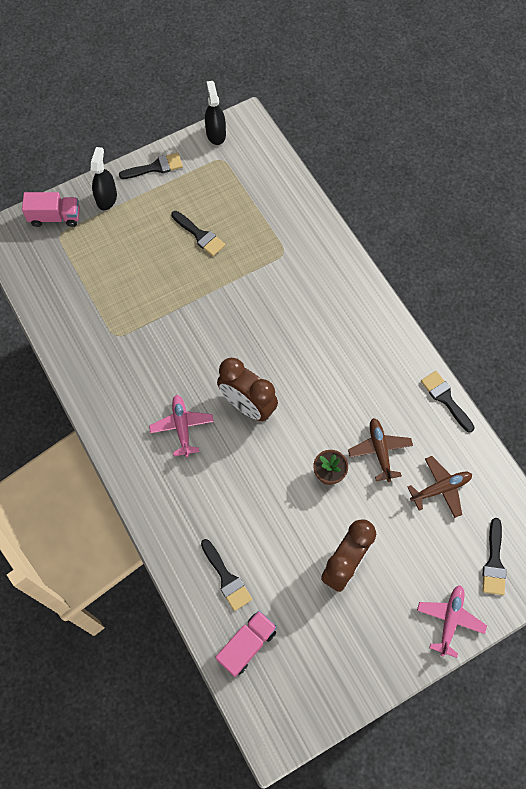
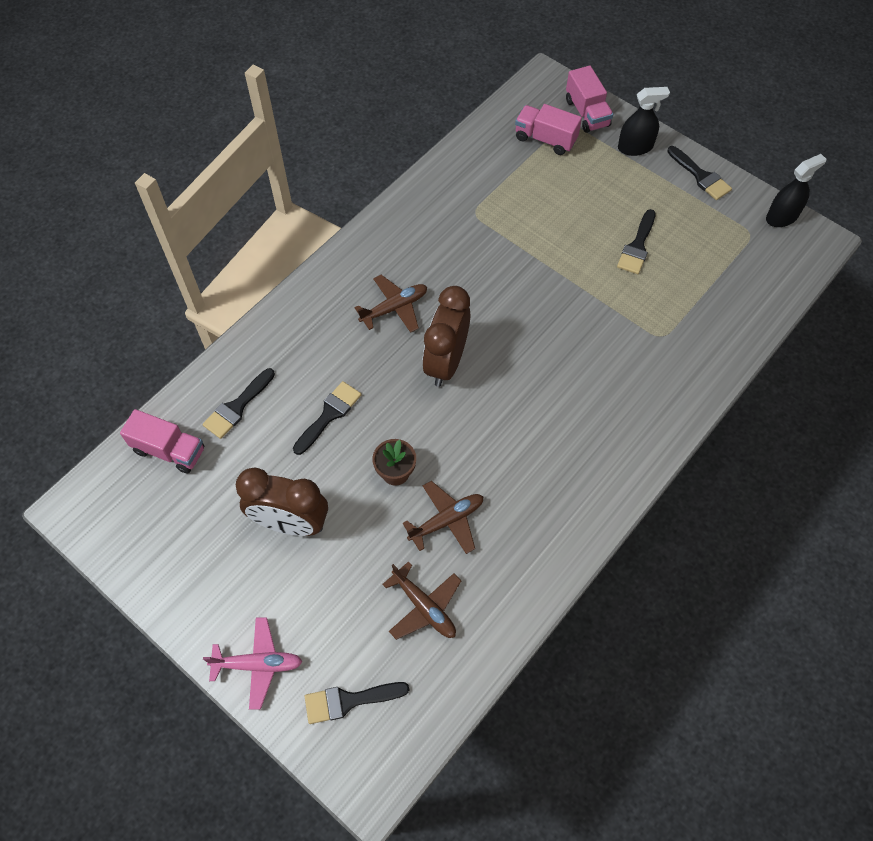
camera: 70 degrees right, 5 degrees down
(66, 257) = (545, 139): none -> pink truck
(182, 427) = (394, 308): pink plane -> brown plane
(445, 398) = (550, 579): black brush -> black brush (329, 415)

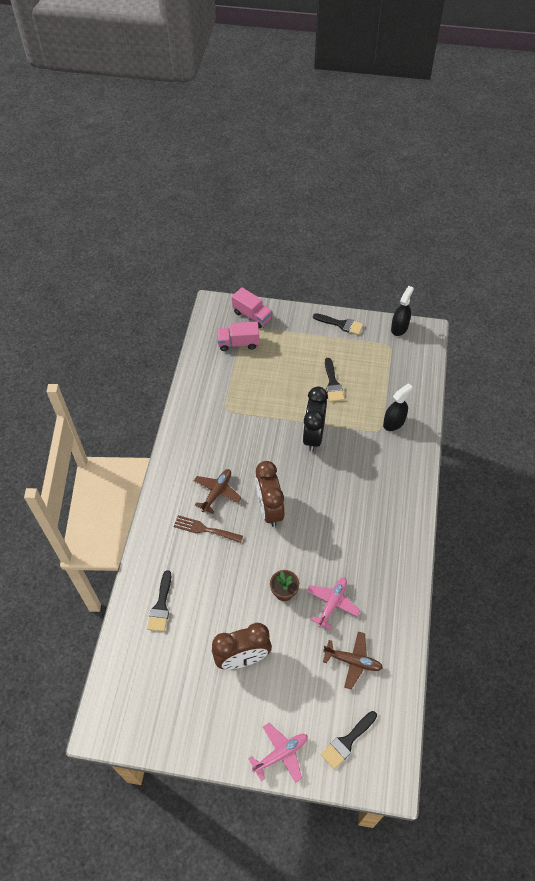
camera: 30 degrees left, 5 degrees down
(169, 450) = (136, 657): pink truck -> none
(329, 415) = (221, 579): black brush -> none
(349, 344) = (204, 529): none -> brown fork
(447, 520) = (332, 603): brown plane -> pink plane
(565, 300) = (313, 436): none -> black clock
(635, 147) = (293, 324): black spray bottle -> black spray bottle (394, 422)

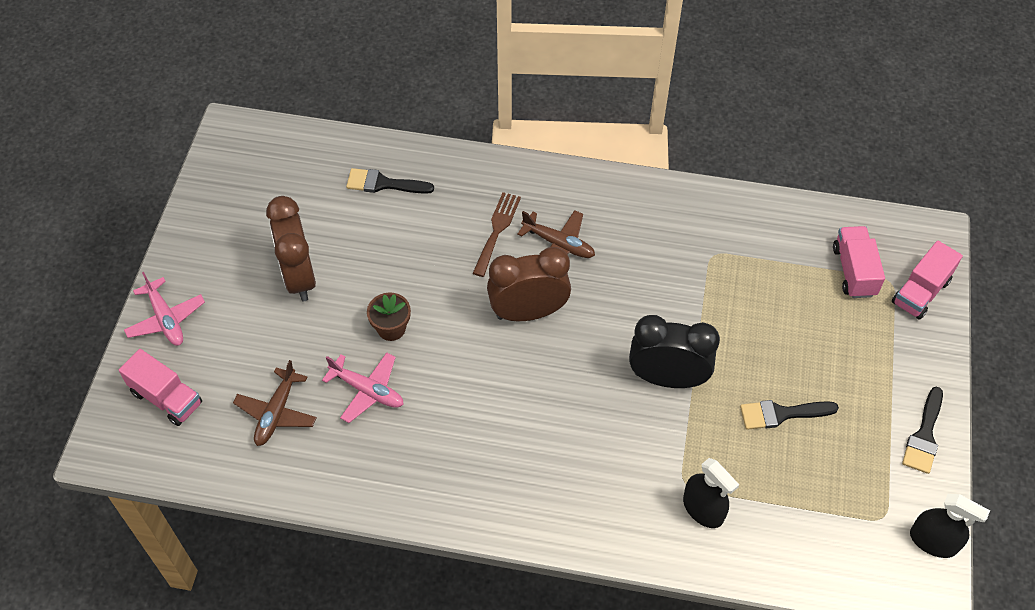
camera: 90 degrees right, 0 degrees up
(347, 741) = (166, 398): black brush -> pink truck

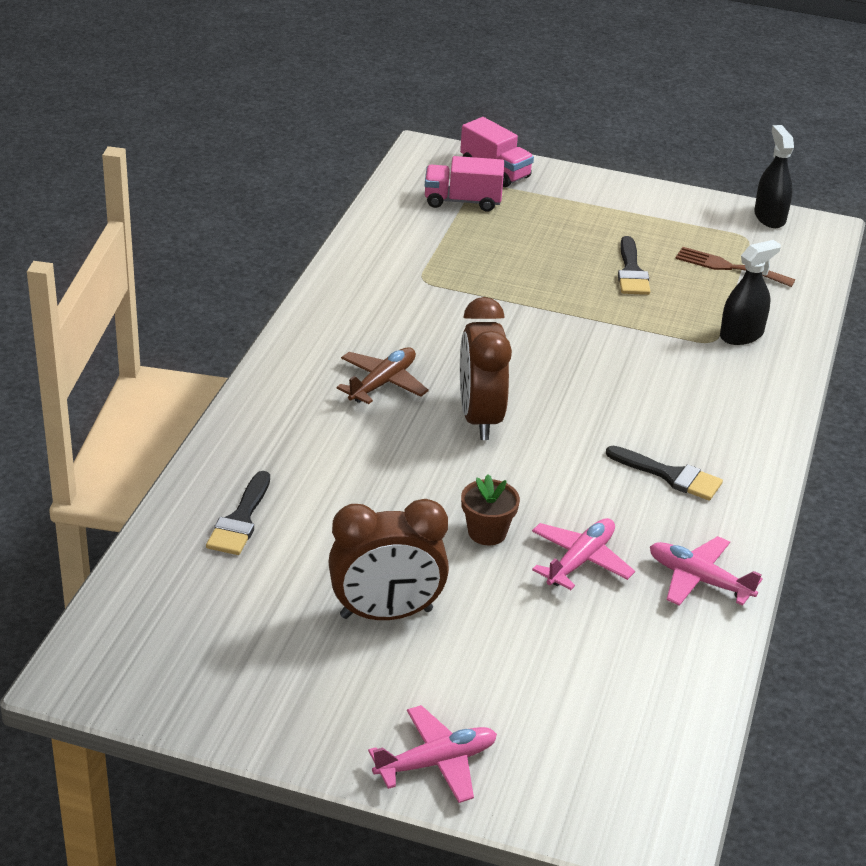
camera: 85 degrees left, 20 degrees down
(166, 398) = (577, 763): pink truck -> none
(276, 413) = (609, 648): brown plane -> none
(356, 472) = (699, 580): none -> pink plane
(497, 230) = (348, 428): brown fork -> brown fork (728, 267)
(667, 378) = (582, 333): black clock -> none
(924, 436) = (659, 200): black brush -> black brush (670, 475)
(933, 541) = (769, 217): black spray bottle -> black spray bottle turned 45 degrees counterclockwise

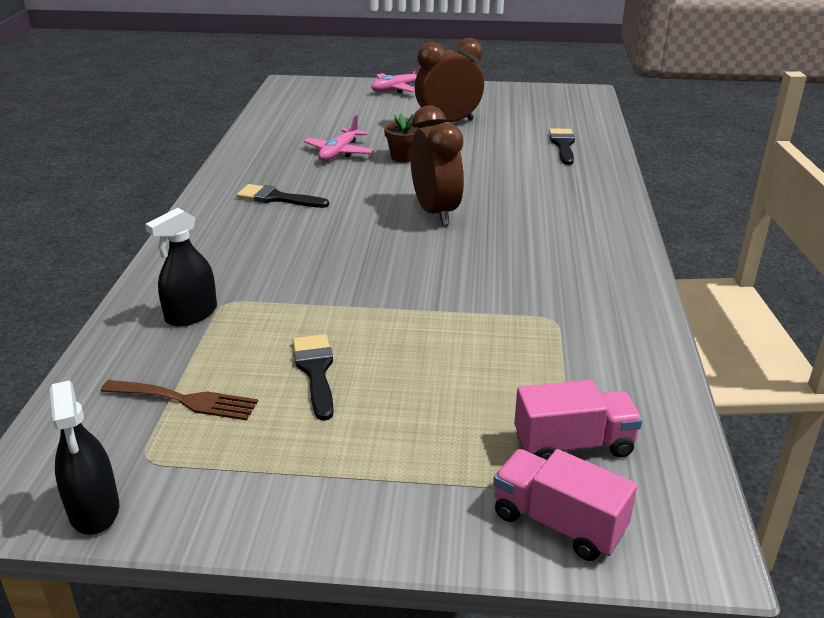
camera: 170 degrees right, 5 degrees down
(383, 383) = (528, 224): brown plane -> none
(699, 580) = (261, 153): pink plane -> none

